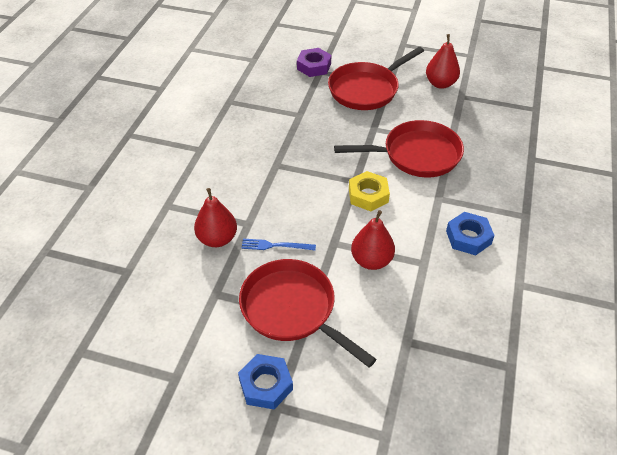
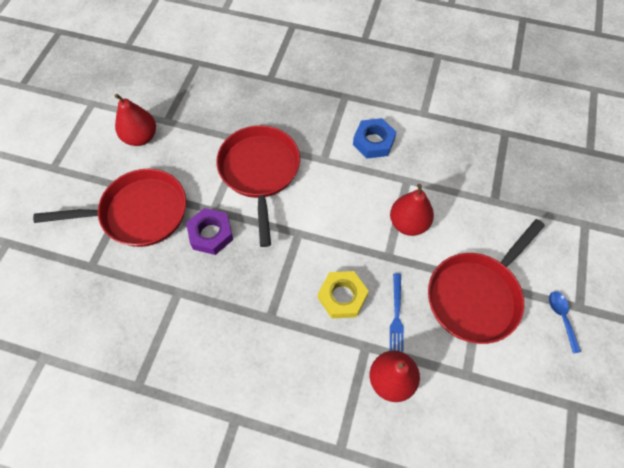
camera: 90 degrees left, 15 degrees up
(266, 385) = (561, 317): blue nut -> blue spoon
(314, 66) = (77, 274): purple nut -> purple nut (211, 234)
(367, 89) = (138, 213): red pan -> red pan turned 60 degrees counterclockwise
(368, 195) = (320, 221): yellow nut -> yellow nut (342, 297)

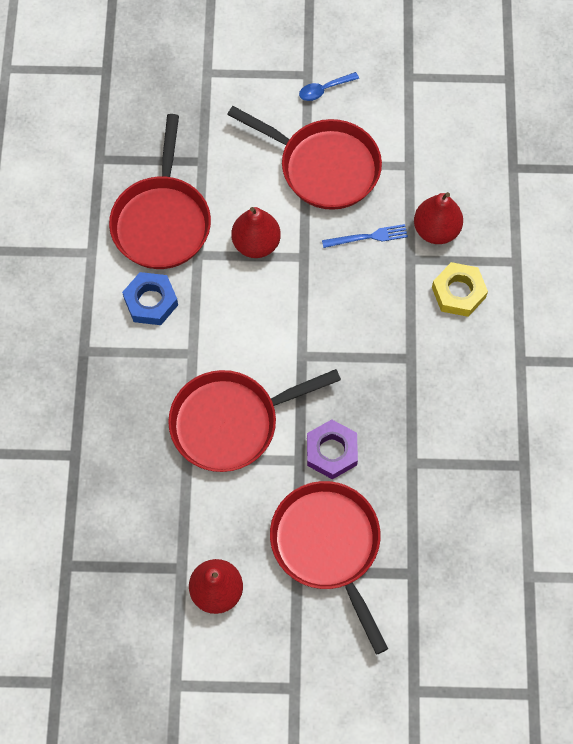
camera: 105 degrees left, 5 degrees up
(342, 297) = (365, 292): yellow nut -> yellow nut (458, 292)
(442, 162) = (162, 221): none -> red pan

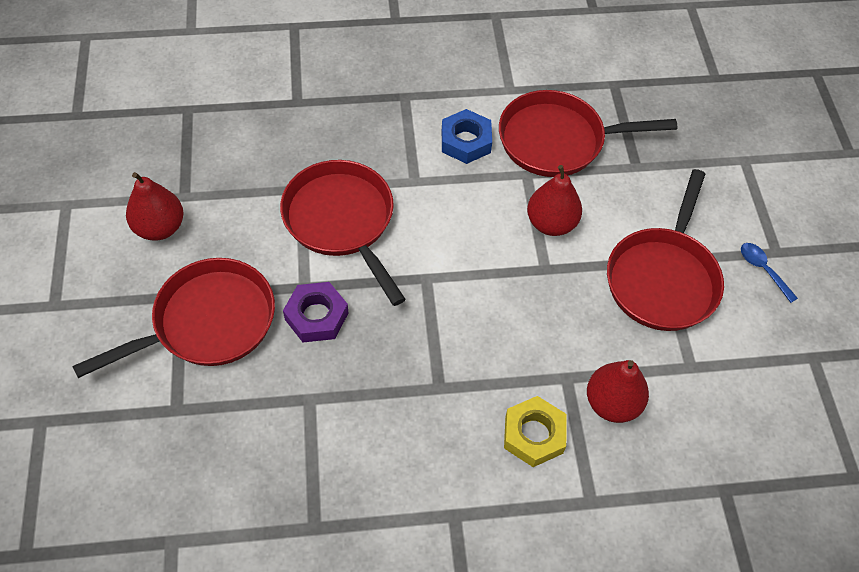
camera: 80 degrees right, 10 degrees down
(368, 237) = (585, 330): blue fork -> none

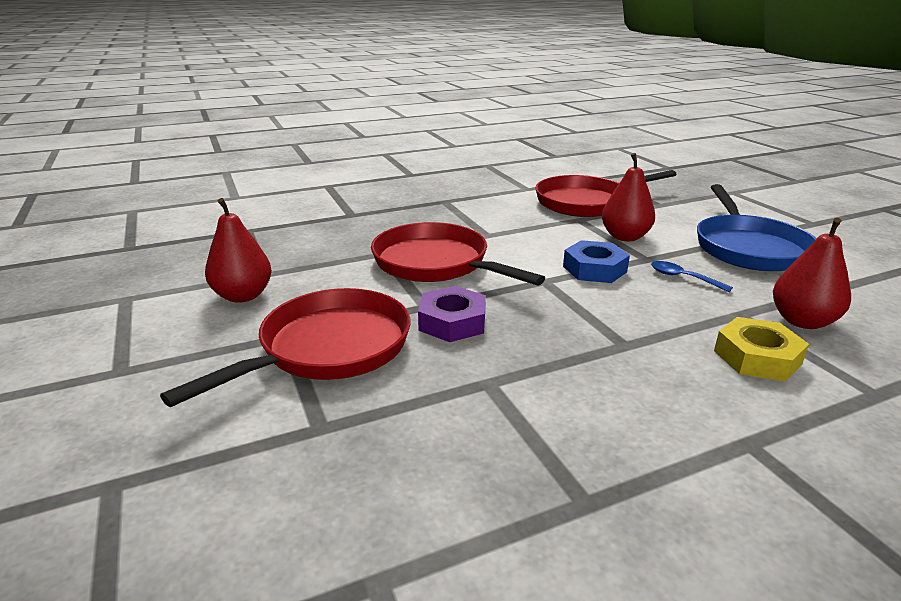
camera: 15 degrees left, 30 degrees down
(466, 141) = (513, 212): blue nut -> blue nut (594, 269)
(663, 278) = (748, 247): red pan -> blue pan
(763, 270) = (816, 232): blue spoon -> blue spoon (683, 278)

